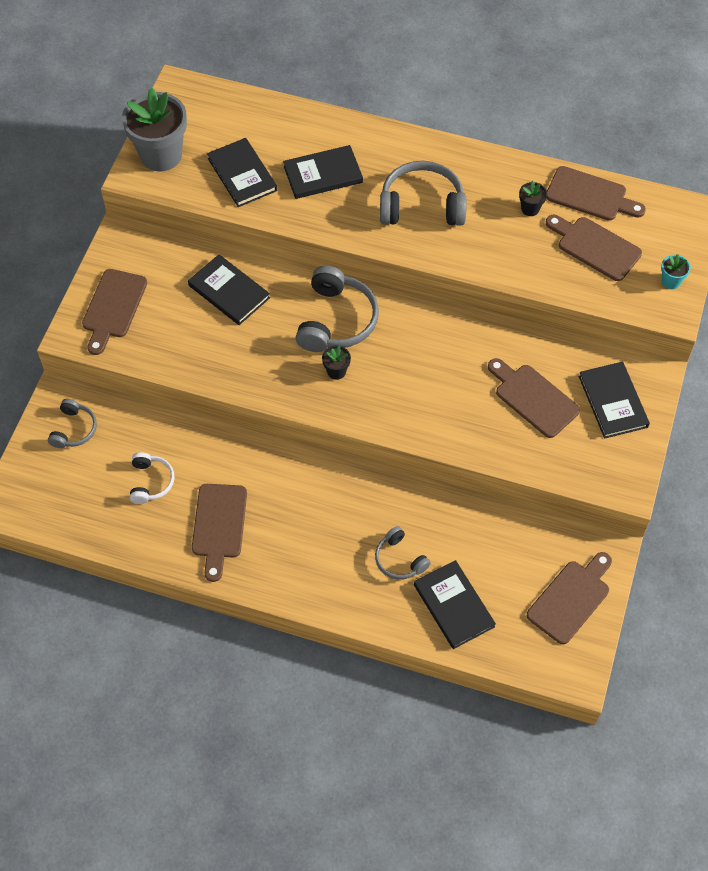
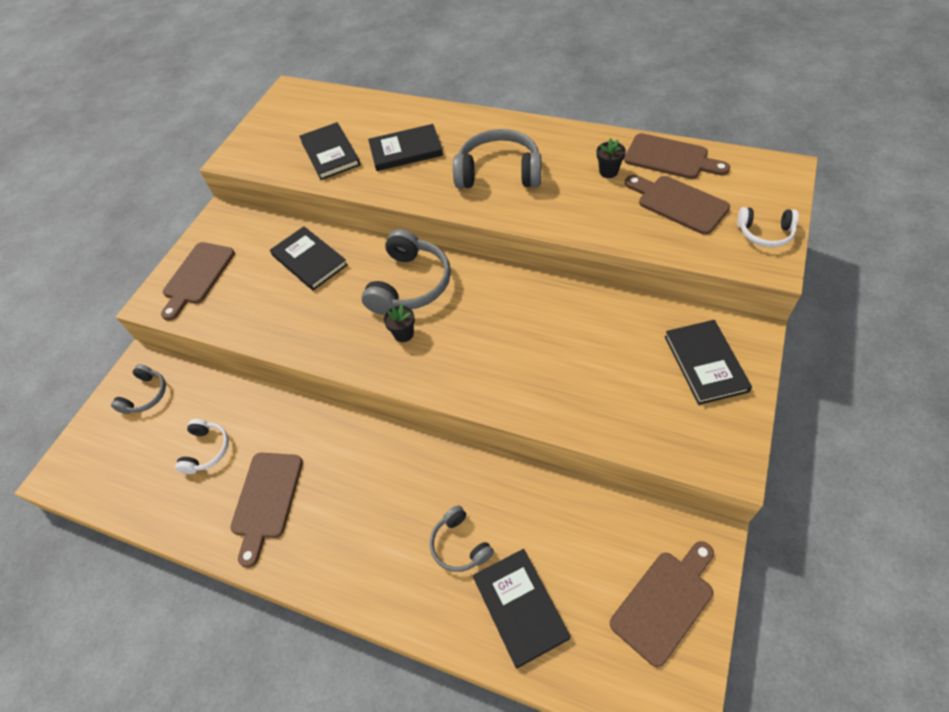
camera: 10 degrees right, 5 degrees down
(161, 155) = (260, 141): grey flower pot -> none
(533, 398) = (614, 360): brown cutting board -> none
(671, 281) = (765, 233): turquoise flower pot -> white headphones

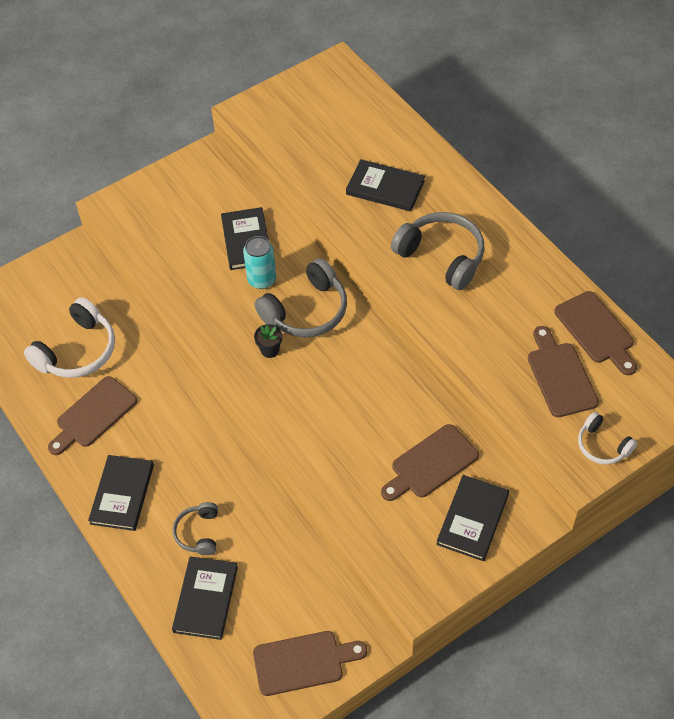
camera: 30 degrees right, 0 degrees up
(145, 395) = (62, 279): grey headphones -> none
(197, 276) = (154, 203): brown cutting board -> brown cutting board (431, 464)
(206, 450) = (77, 351): white headphones -> white headphones, size x1.78
(330, 153) = (323, 153): black book -> black book (122, 494)
(348, 282) = (262, 280): none -> turquoise can
(608, 171) = (532, 311): black flower pot -> none

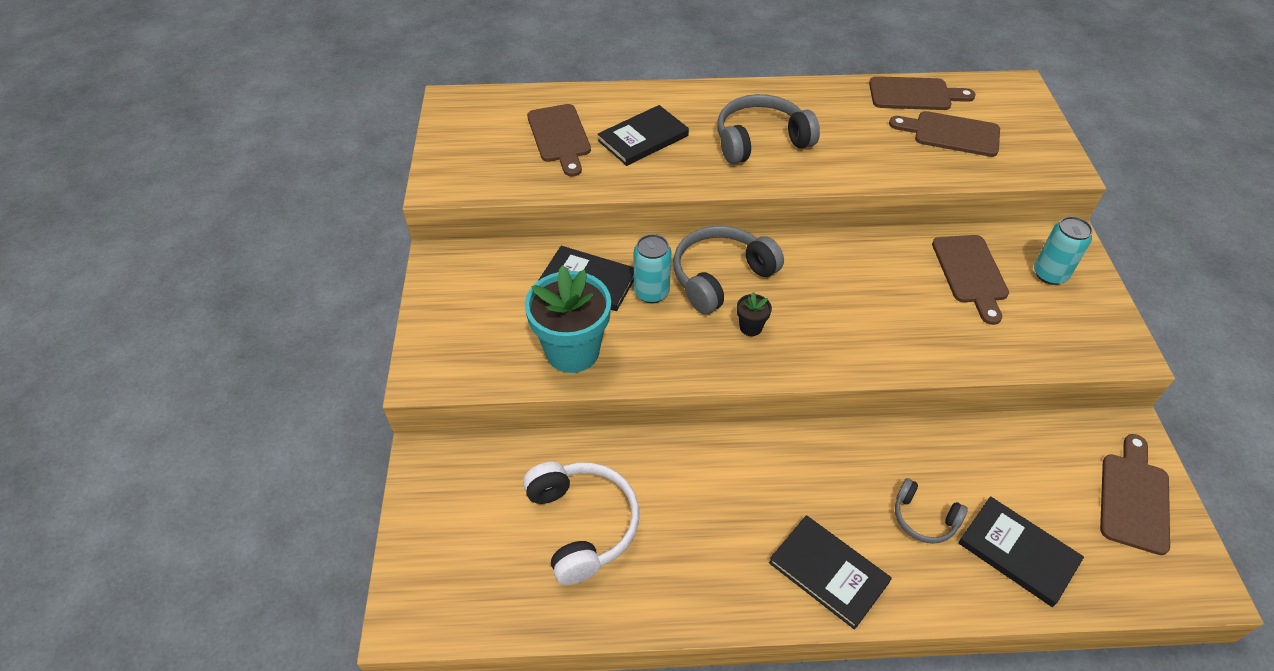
camera: 60 degrees left, 5 degrees down
(93, 415) = (692, 550): brown cutting board -> brown cutting board (560, 137)
(179, 266) = (572, 351): none -> turquoise flower pot
(306, 311) = (721, 277): grey headphones -> grey headphones turned 120 degrees counterclockwise
(472, 519) = (1050, 274): black book -> turquoise can
(602, 445) = (1042, 144): white headphones -> none

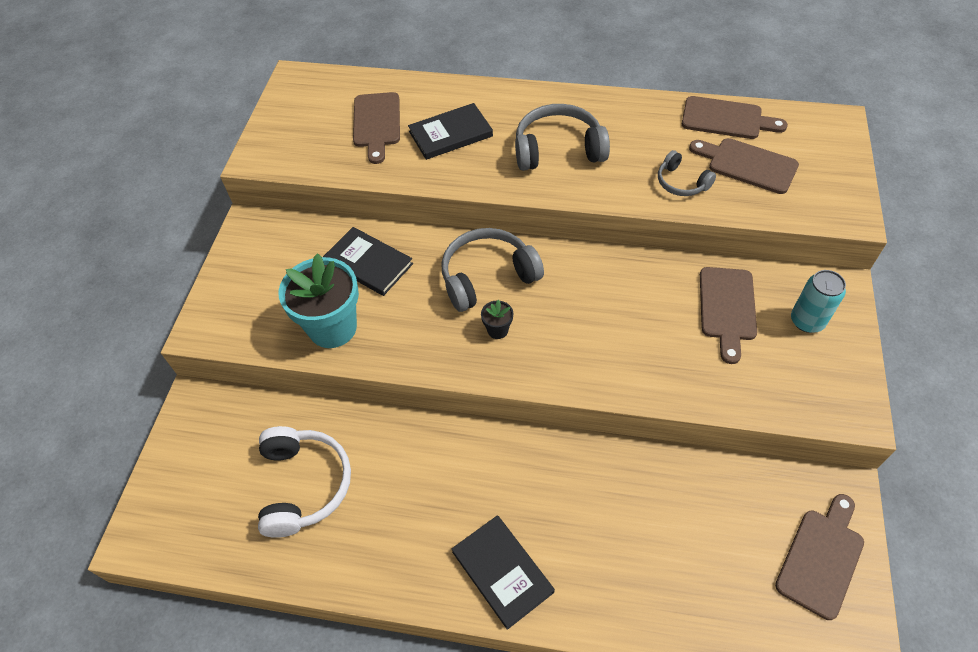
camera: 15 degrees right, 5 degrees up
(651, 292) = (420, 282): turquoise can -> none
(924, 518) = (608, 538): grey headphones -> grey headphones (681, 182)
(1018, 552) = (686, 588): black book -> none

